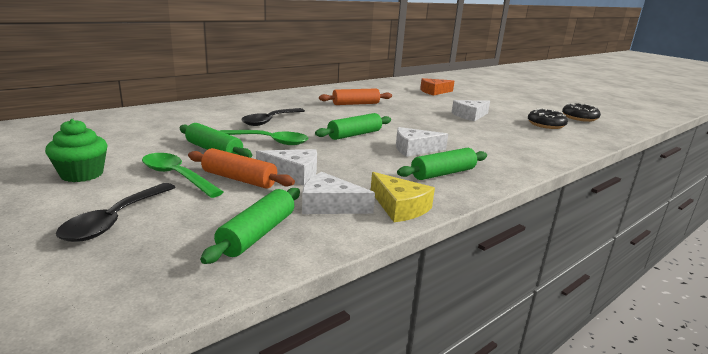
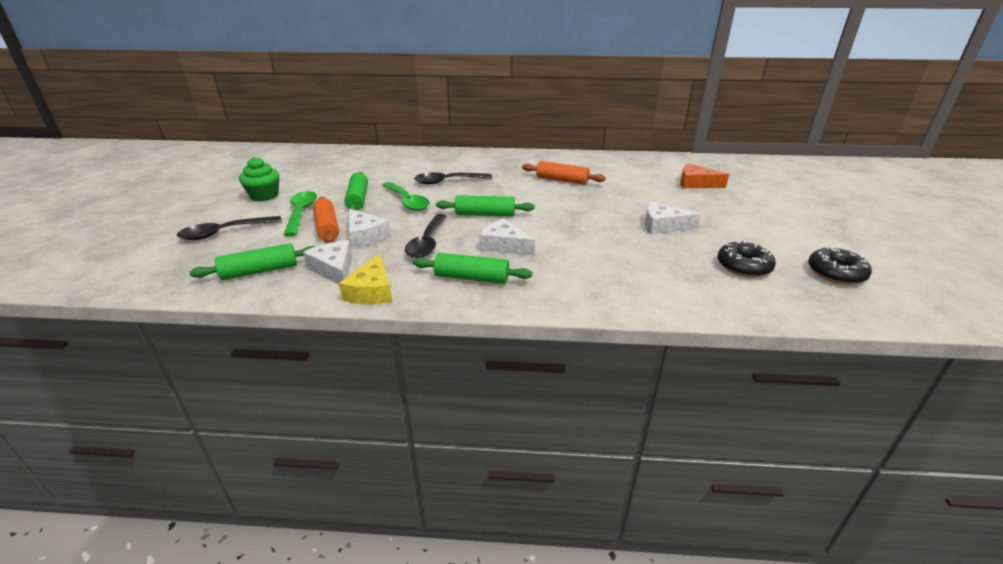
camera: 45 degrees right, 10 degrees up
(358, 163) = (427, 243): none -> black spoon

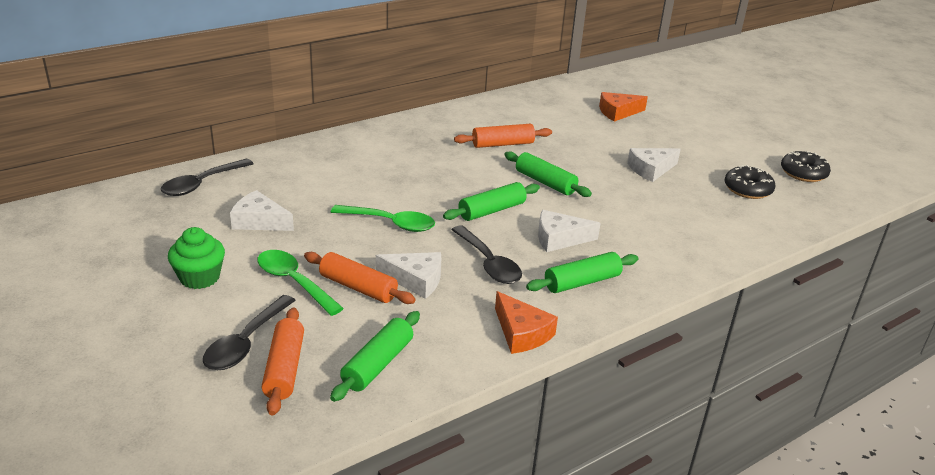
camera: 40 degrees left, 0 degrees up
(215, 252) = (284, 368): none -> orange rolling pin
(334, 269) = (449, 328): white cheese -> white cheese (259, 221)
(358, 199) = (329, 240): green rolling pin -> green rolling pin (545, 182)
(372, 291) = (521, 333): yellow cheese -> orange cheese
(447, 181) = (391, 183): black spoon -> black spoon (202, 184)

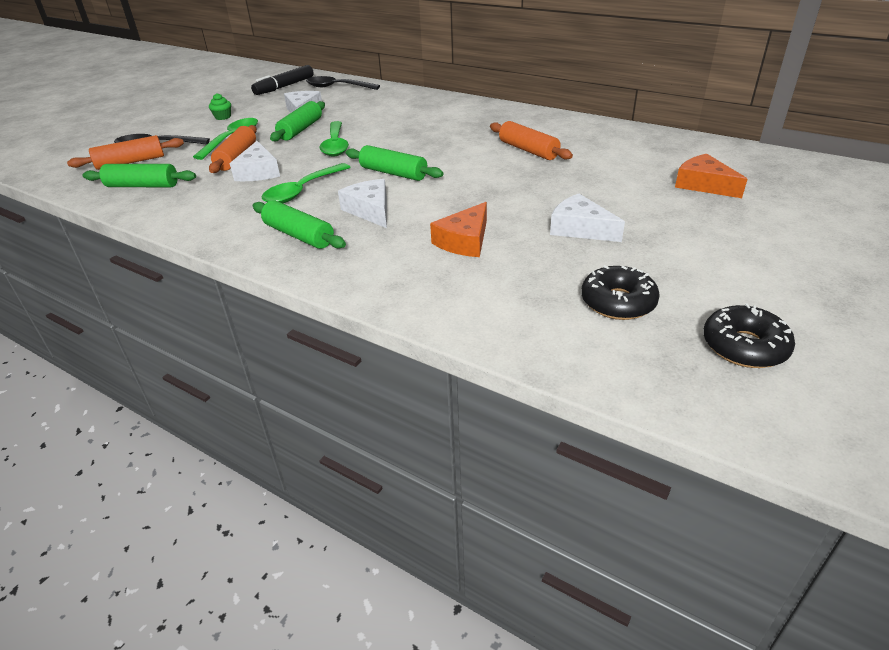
camera: 70 degrees right, 5 degrees up
(141, 215) = (284, 86): none -> black marker
(200, 277) = (223, 117): green cupcake -> green cupcake, size x0.57
(488, 263) = (302, 191): black spoon -> green spoon
(521, 333) = (202, 225): orange cheese -> orange cheese (464, 241)
(545, 182) = (474, 183): green rolling pin -> green rolling pin (300, 129)

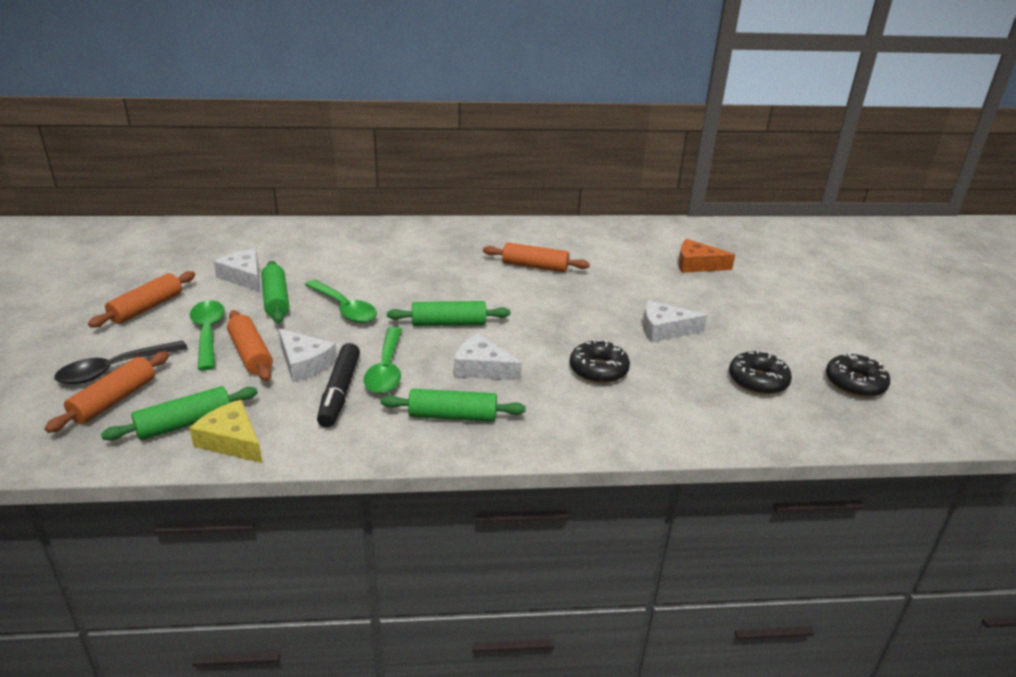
camera: 40 degrees left, 5 degrees down
(149, 204) = (232, 441): none -> yellow cheese
(223, 117) = (147, 308): green cupcake -> orange rolling pin
(284, 86) = (167, 248): black marker -> black marker (339, 392)
(337, 87) = (239, 236): black spoon -> none
(464, 241) = (598, 370): orange cheese -> black donut

